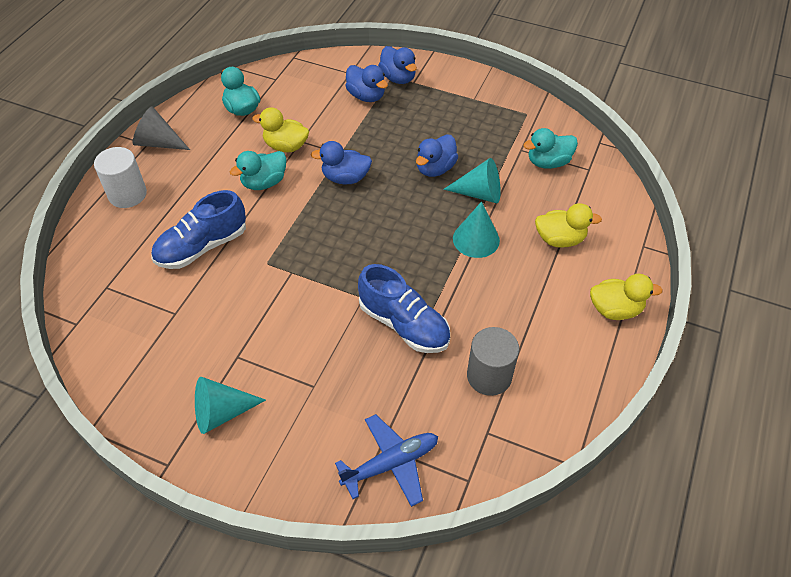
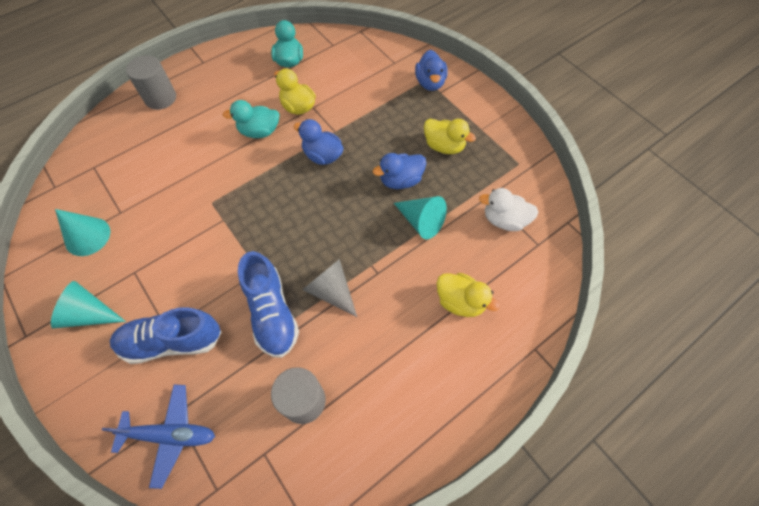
camera: 30 degrees right, 10 degrees up
(127, 194) = (160, 98): white cylinder -> grey cylinder
(158, 143) = (211, 64): grey cone -> grey cone (331, 291)
(202, 246) = (178, 166): blue shoe -> blue shoe (172, 341)
(366, 96) = (392, 89): blue duck -> none
(476, 239) = (387, 264): turquoise cone -> turquoise cone (87, 236)
(548, 162) = (504, 220): turquoise duck -> white duck
(615, 309) = (460, 399): yellow duck -> yellow duck (444, 146)

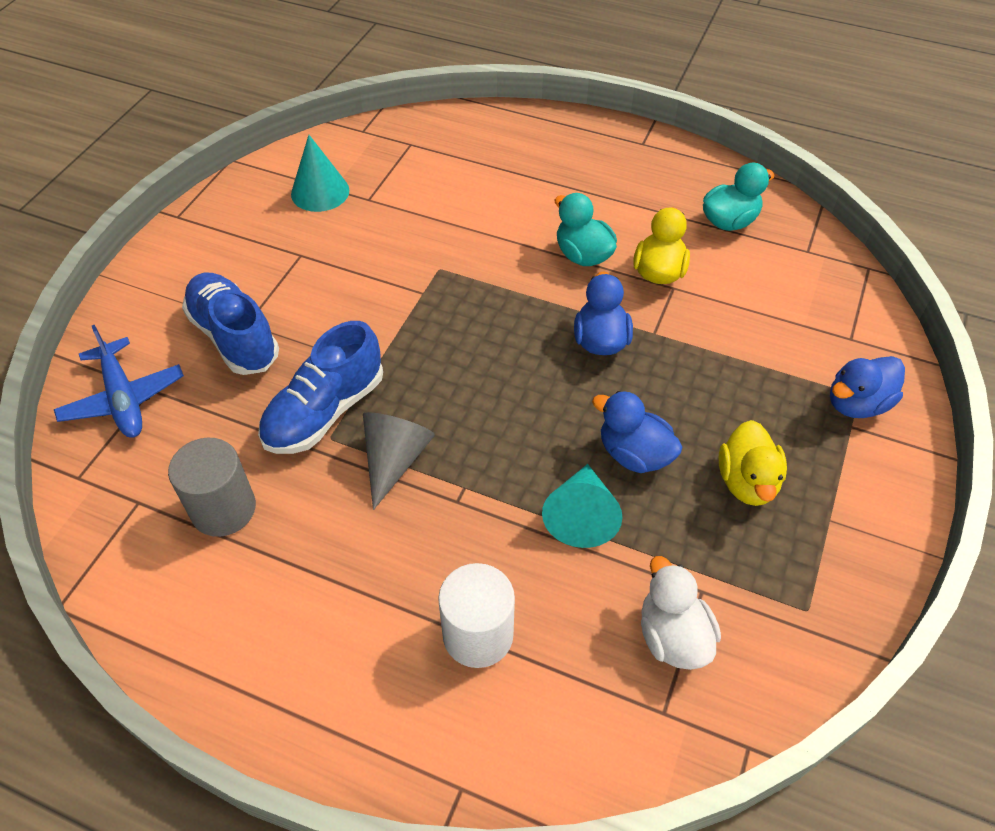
camera: 60 degrees right, 10 degrees down
(89, 314) = (228, 249): turquoise cone -> none
(160, 98) = (552, 139): grey cylinder -> none
(460, 301) = (478, 634): yellow duck -> white cylinder

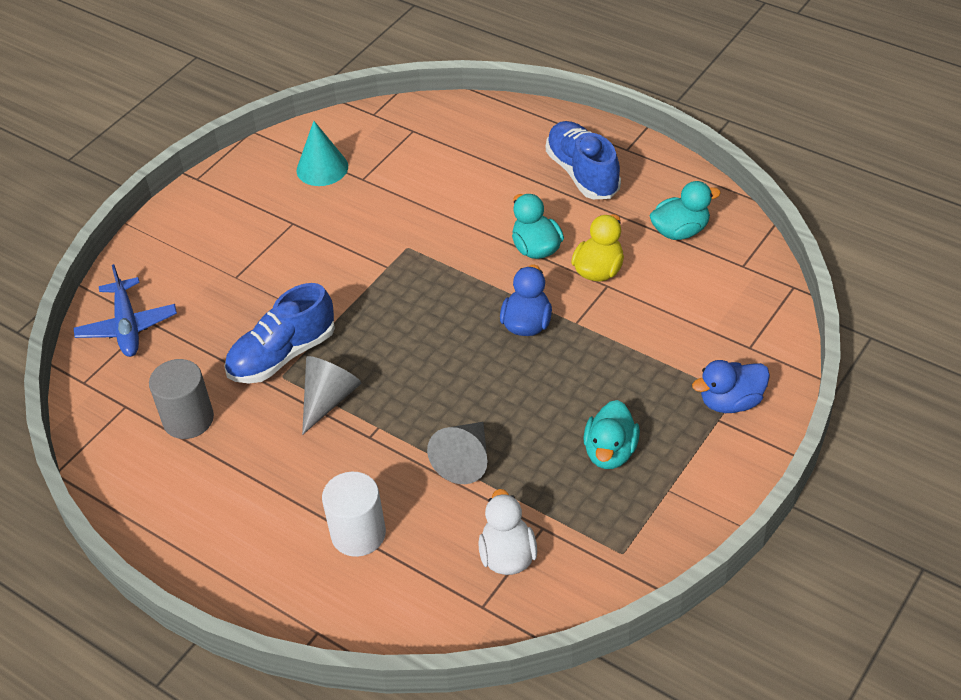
camera: 15 degrees right, 5 degrees down
(234, 337) = (223, 287): blue shoe -> blue shoe (582, 173)
(581, 515) = (465, 460): turquoise cone -> grey cone
(634, 454) = (524, 419): blue duck -> none
(747, 482) = (610, 452): yellow duck -> turquoise duck

